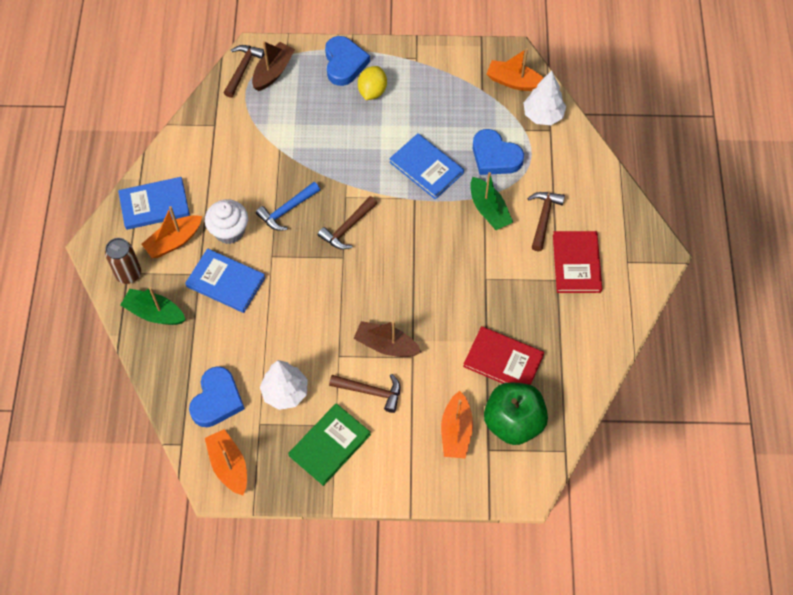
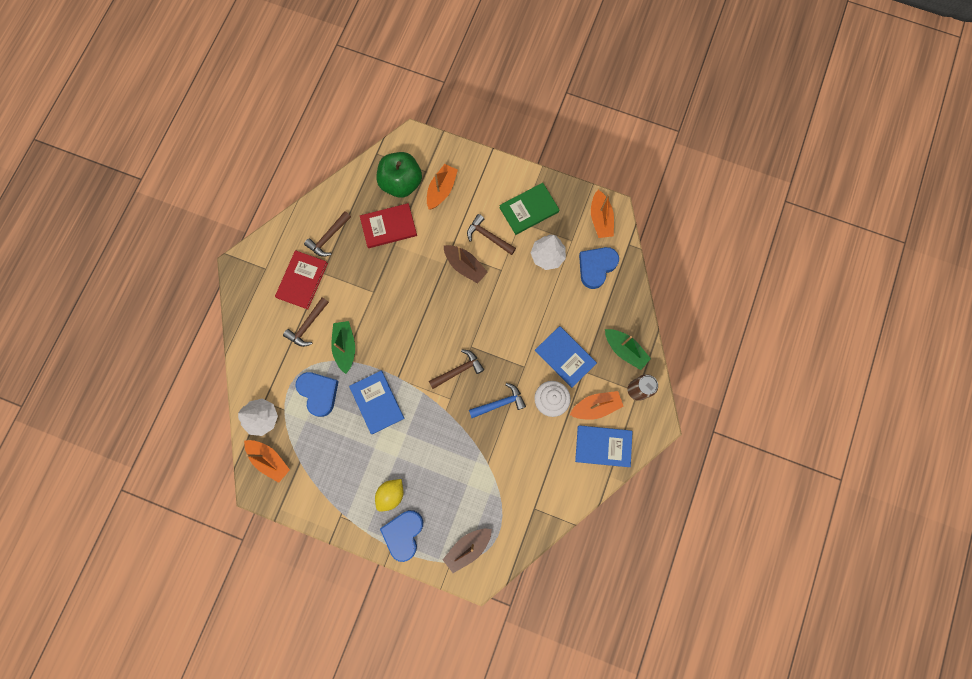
camera: 160 degrees left, 15 degrees up
(243, 69) = (493, 561): brown hammer -> brown hammer (328, 237)
(503, 361) = (388, 226): red book -> red book turned 60 degrees counterclockwise

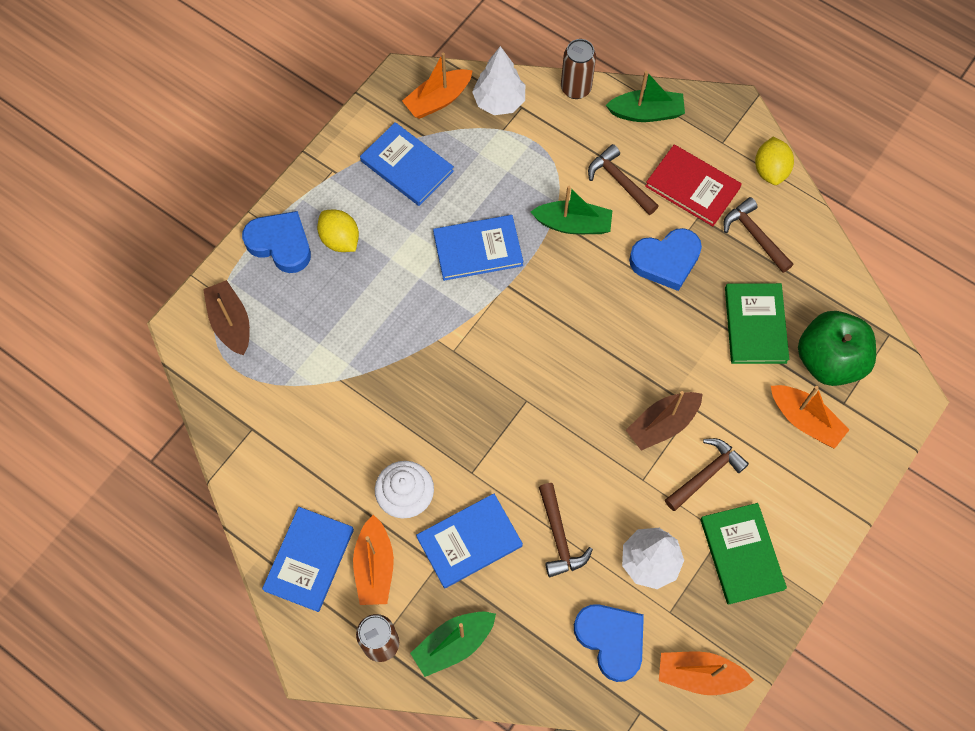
camera: 105 degrees right, 10 degrees down
(242, 369) = (576, 88): none -> brown can
(252, 320) = (646, 113): none -> green boat
(280, 236) = (770, 170): none -> yellow lemon
(319, 393) = (514, 177): blue heart -> blue heart (666, 261)
(326, 466) = (407, 166): none -> blue book
(388, 226) = (755, 325): red book -> green book
(458, 370) = (493, 373): brown hammer -> brown hammer (559, 537)
(500, 403) = (425, 421): blue hammer -> none

